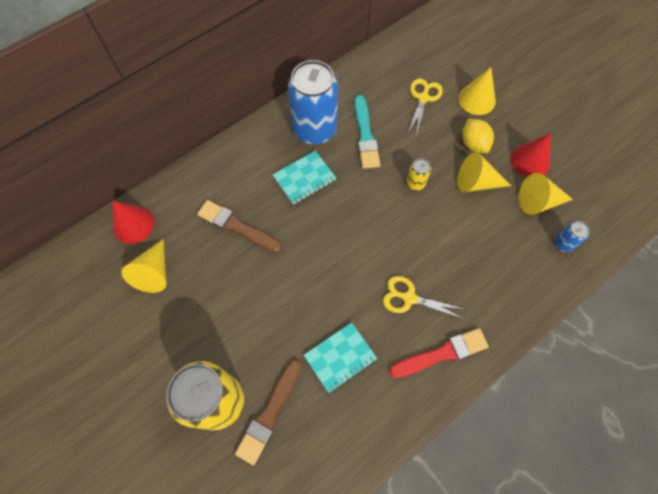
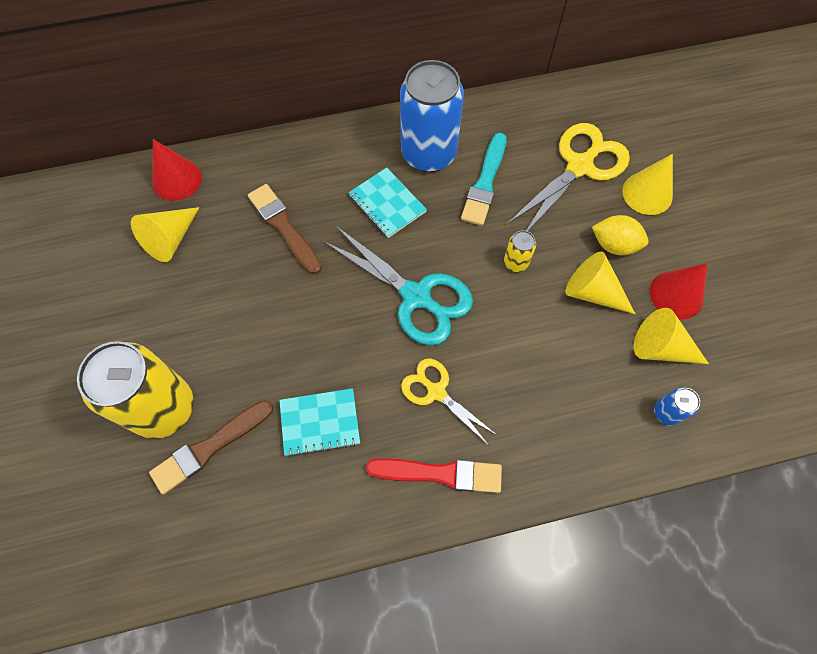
camera: 25 degrees right, 0 degrees up
(304, 178) = (387, 204): turquoise notebook -> turquoise notebook turned 60 degrees clockwise
(360, 237) = (416, 297): none -> turquoise scissors
(423, 98) = (580, 166): yellow scissors -> yellow scissors, size x1.67
(473, 144) = (614, 245): yellow lemon -> yellow lemon turned 75 degrees counterclockwise

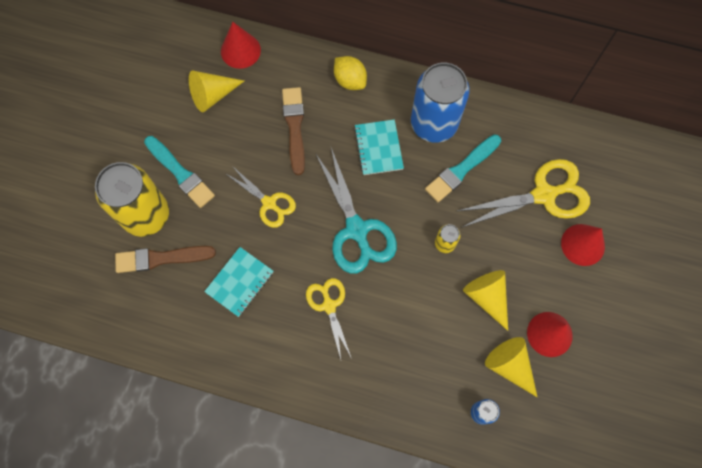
camera: 30 degrees right, 5 degrees up
(180, 340) = (180, 173): none -> turquoise brush
(303, 319) = (269, 203): none -> yellow scissors
(320, 422) = (239, 282): turquoise notebook -> turquoise notebook turned 75 degrees counterclockwise
(440, 473) = (297, 362): red brush -> none
(614, 245) = (528, 270): yellow lemon -> yellow lemon (350, 80)
(647, 193) = (582, 244): yellow cone -> red cone

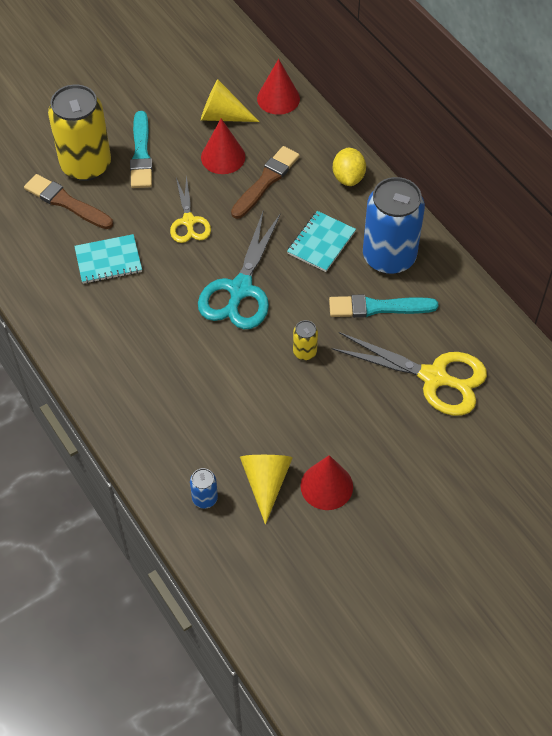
camera: 40 degrees right, 15 degrees down
(329, 305) = (161, 327): yellow scissors -> none
(487, 297) = (300, 417): yellow cone -> none
(582, 244) = (430, 441): red cone -> red cone (223, 157)

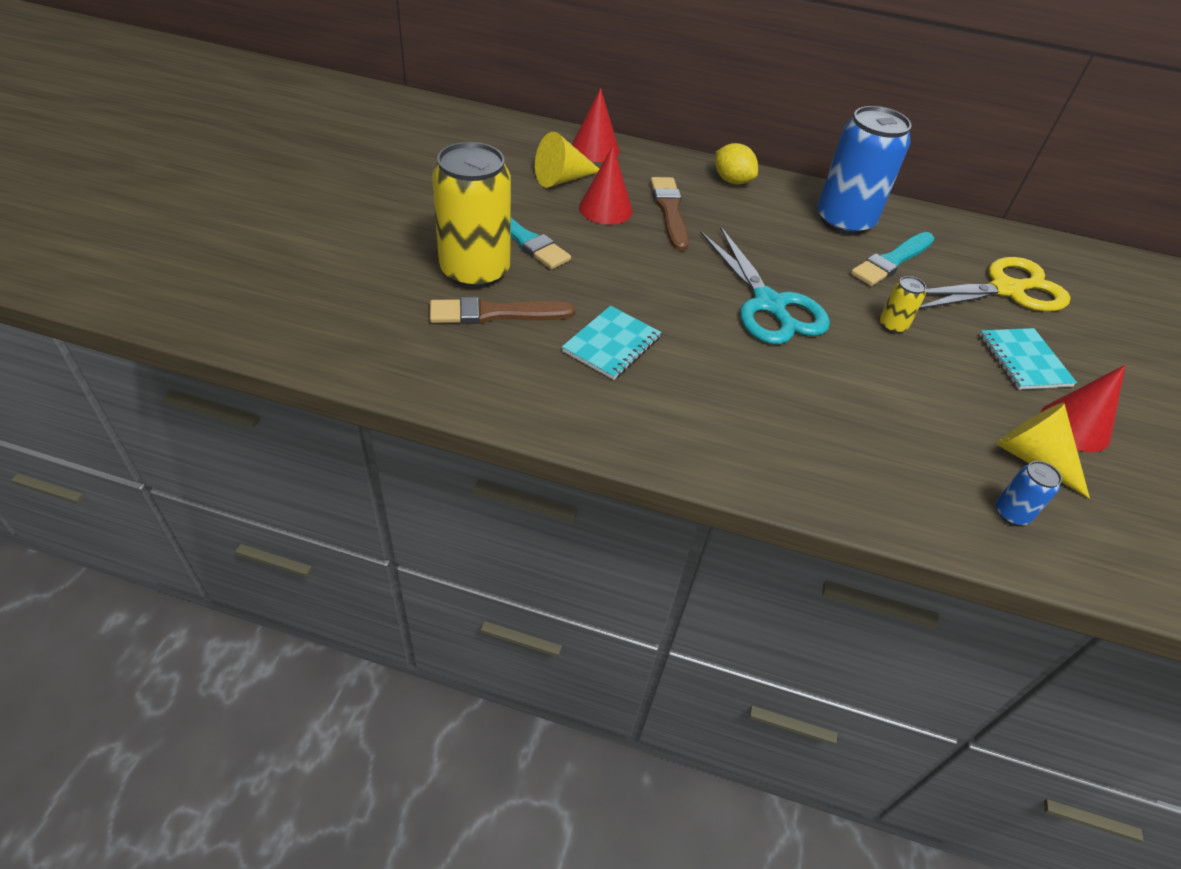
camera: 45 degrees left, 10 degrees down
(188, 221) = (645, 272): yellow scissors -> none
(321, 243) = (780, 236): turquoise notebook -> turquoise notebook (1024, 361)

